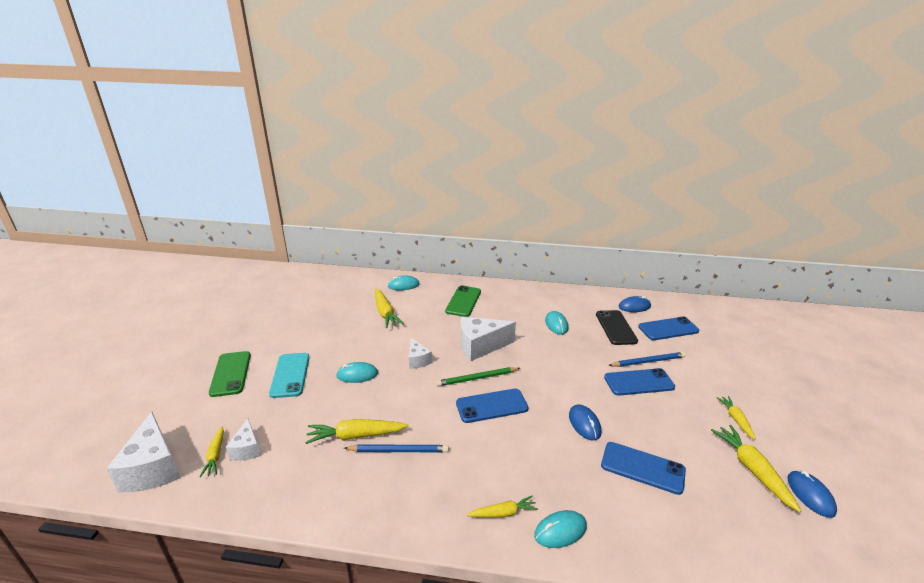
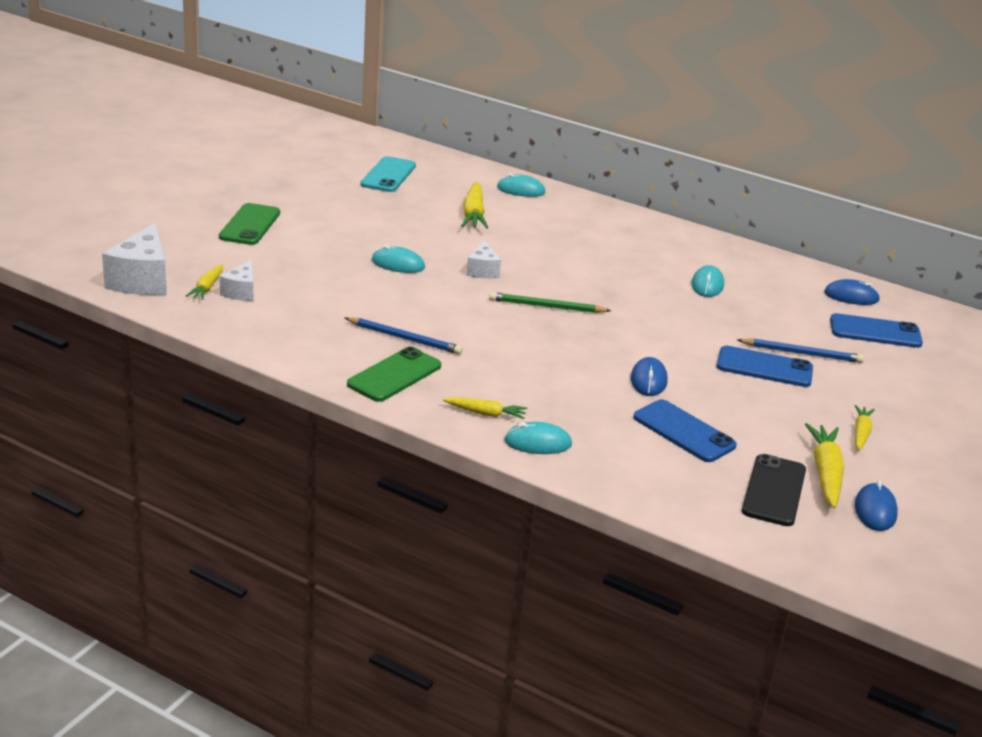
camera: 20 degrees right, 0 degrees up
(290, 375) = (318, 244): turquoise phone -> turquoise phone (388, 175)
(355, 436) = (364, 314): yellow carrot -> none
(463, 301) = (593, 228): green phone -> green phone (394, 375)
(480, 346) = (577, 279): white cheese -> none
(491, 406) = (544, 334): blue phone -> none
(615, 327) = (794, 310): black phone -> black phone (774, 491)

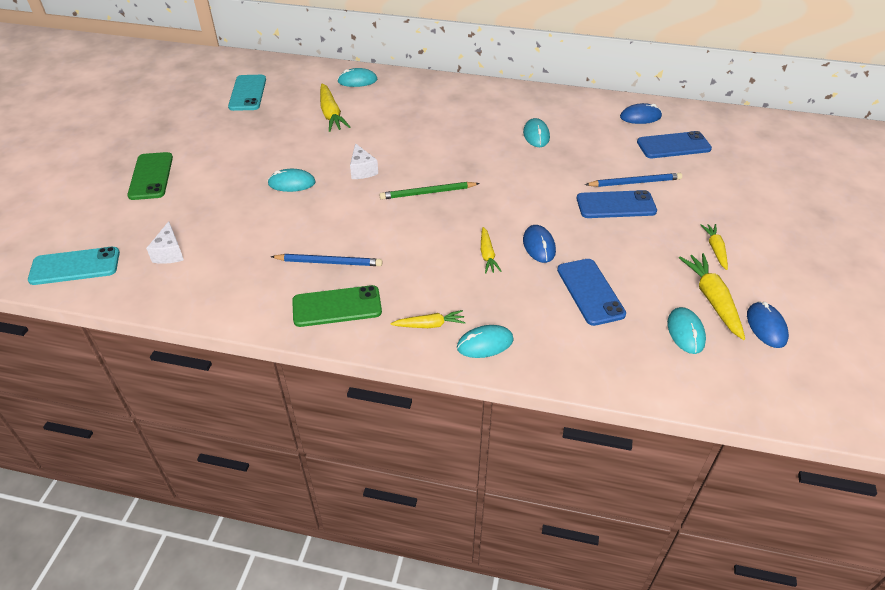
camera: 15 degrees left, 15 degrees up
(142, 280) = (75, 266): white cheese -> turquoise phone
(207, 288) = (137, 257): yellow carrot -> yellow carrot (487, 255)
(394, 375) = (337, 306): green phone -> green phone turned 60 degrees clockwise
(684, 431) = (590, 292): blue phone -> blue phone turned 45 degrees clockwise
(774, 491) = (685, 332): black phone -> turquoise mouse

